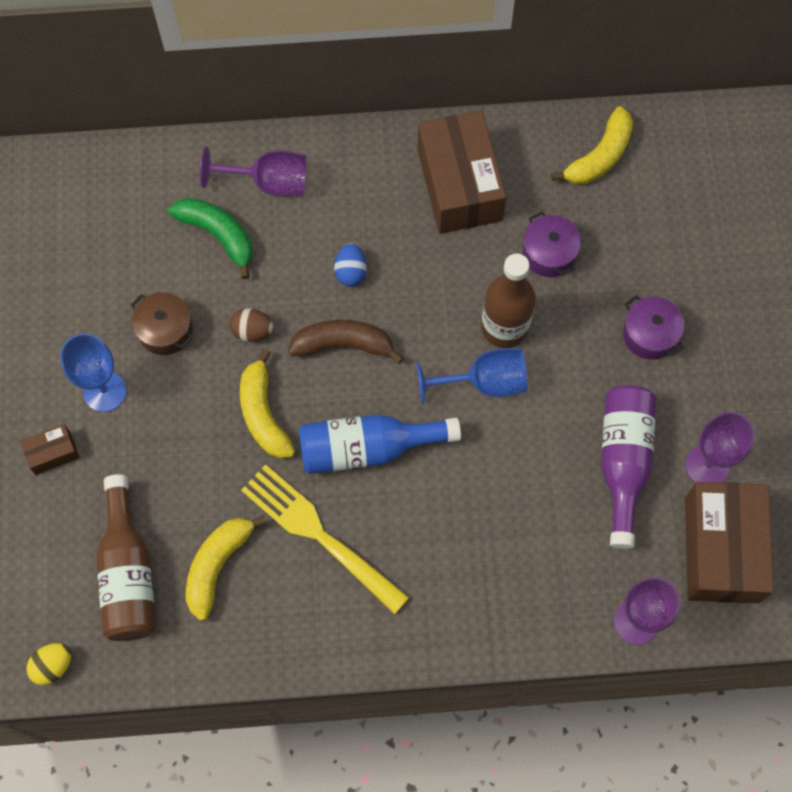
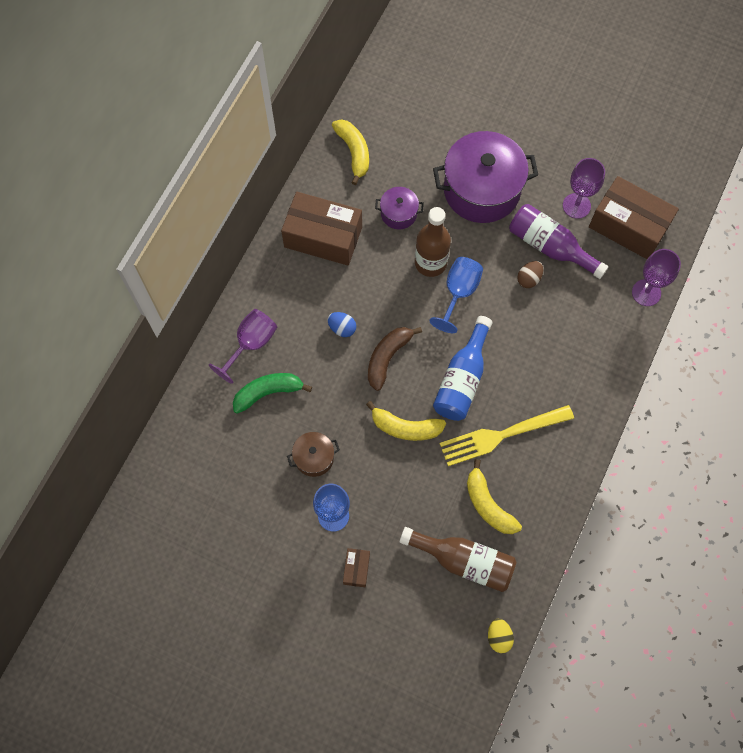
camera: 60 degrees left, 0 degrees up
(252, 331) = (346, 406): brown egg -> brown egg (529, 279)
(649, 335) = (481, 190): purple pot -> purple pot, size x2.13

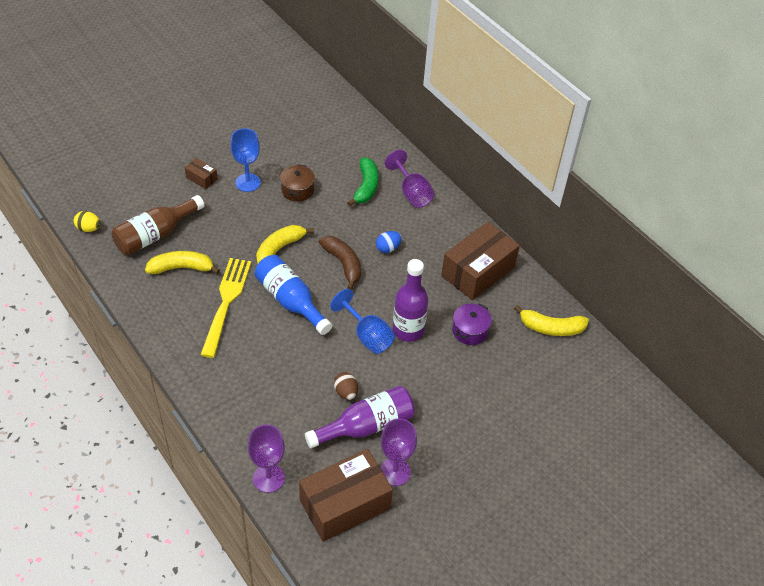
camera: 115 degrees right, 20 degrees down
(430, 263) = (408, 330): brown bottle -> purple bottle
(481, 190) = (458, 403): purple pot -> none

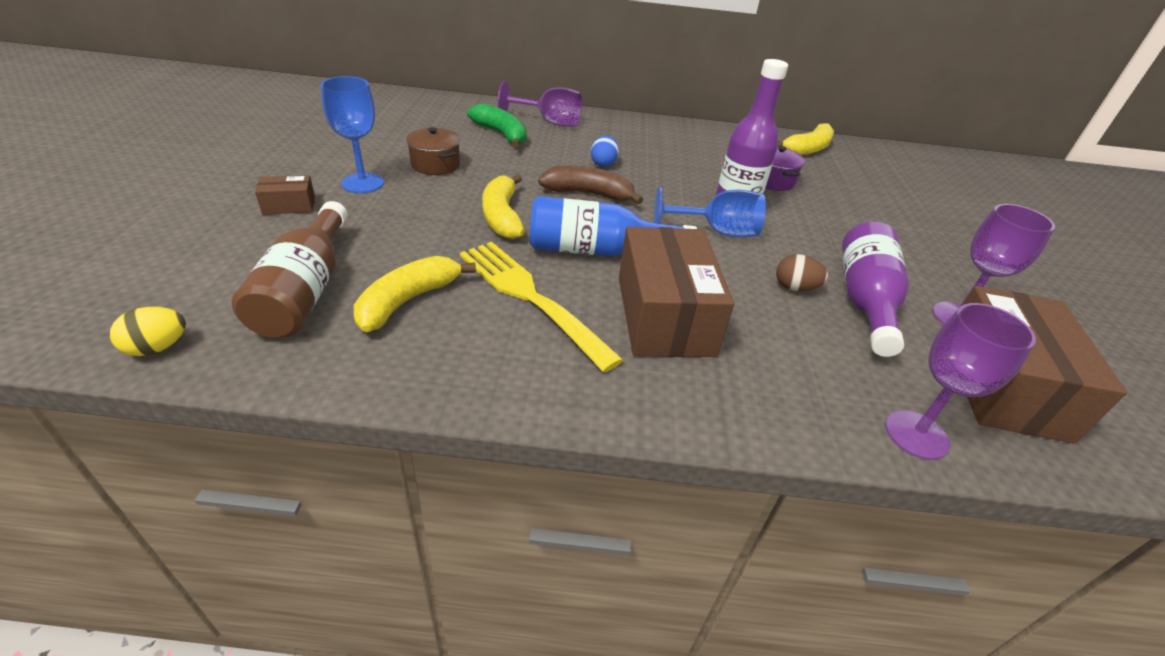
camera: 50 degrees left, 10 degrees down
(478, 271) = (697, 144): brown box -> brown box (664, 315)

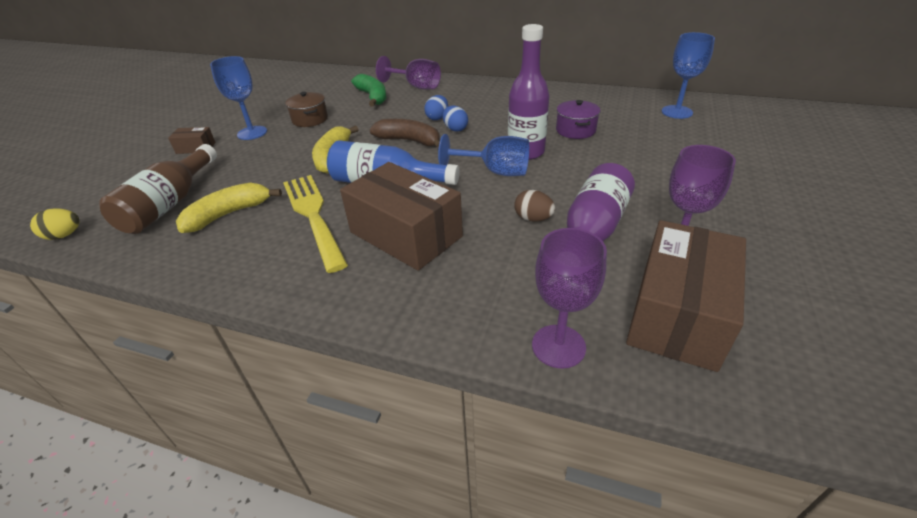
camera: 20 degrees right, 0 degrees up
(635, 178) = (455, 129): none -> blue egg
(664, 315) = (405, 234): brown box -> brown box turned 60 degrees counterclockwise
(807, 149) = (629, 103): yellow banana -> none
(860, 160) = (677, 112): none -> blue goblet

